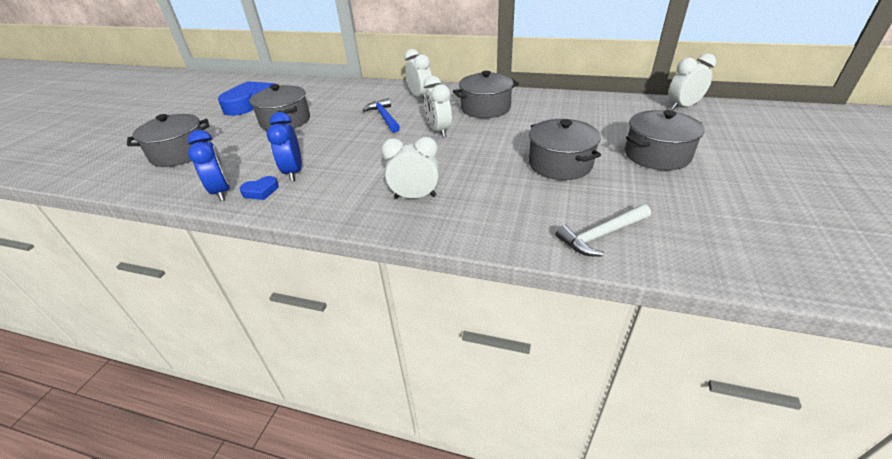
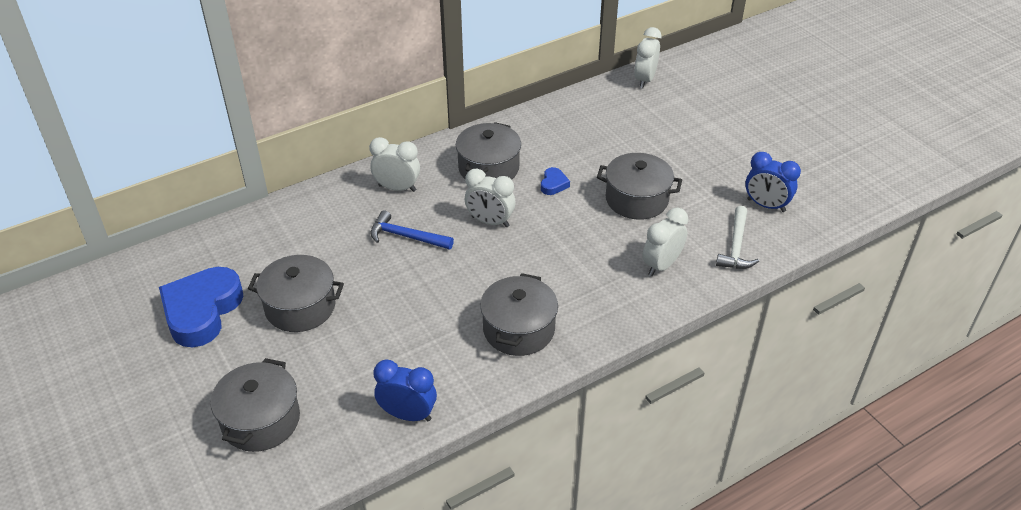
camera: 50 degrees left, 5 degrees up
(261, 191) = (444, 387): blue heart -> blue heart (553, 184)
(294, 172) = (437, 351): blue clock -> blue clock (766, 205)
(415, 197) = (580, 300): white clock -> white clock (661, 265)
(657, 155) = (687, 150): grey pot -> grey pot (518, 329)

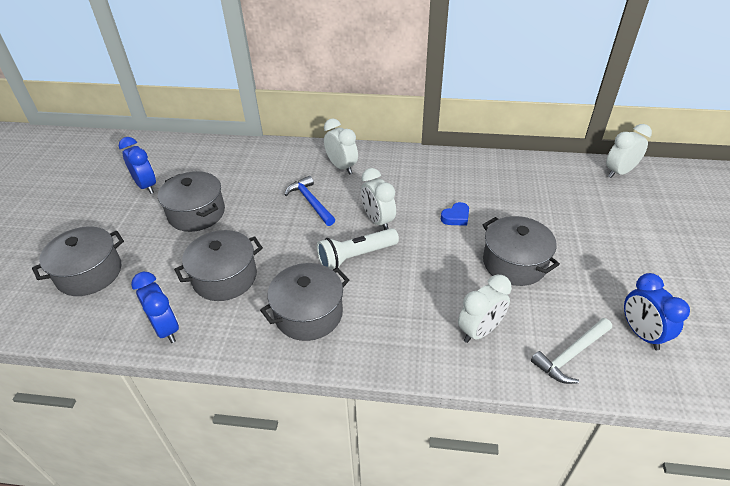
camera: 40 degrees right, 0 degrees up
(202, 311) = (146, 186): blue heart -> blue clock
(488, 168) = (419, 183): grey pot -> grey pot (225, 277)
(505, 262) = (356, 256): none -> white flashlight
(661, 265) = (480, 331): white clock -> white clock turned 150 degrees clockwise

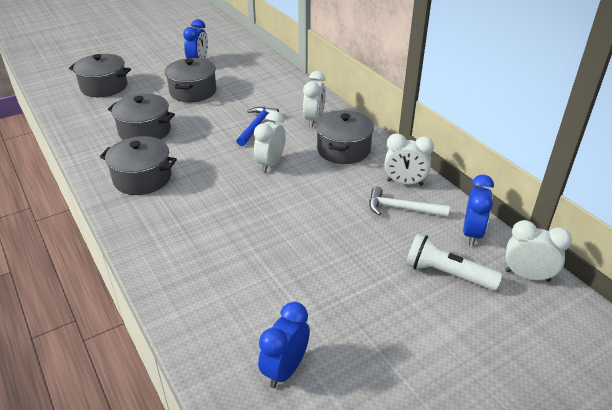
camera: 50 degrees right, 5 degrees down
(166, 329) = (83, 133): blue clock -> blue clock (472, 233)
(356, 256) = (219, 172): white flashlight -> white flashlight (447, 274)
(456, 217) = (321, 199): blue heart -> none
(480, 331) = (197, 265): white clock -> white clock (405, 183)
(514, 263) = (298, 254): grey pot -> grey pot (343, 149)
(571, 355) = (215, 329): white hammer -> white hammer (401, 208)

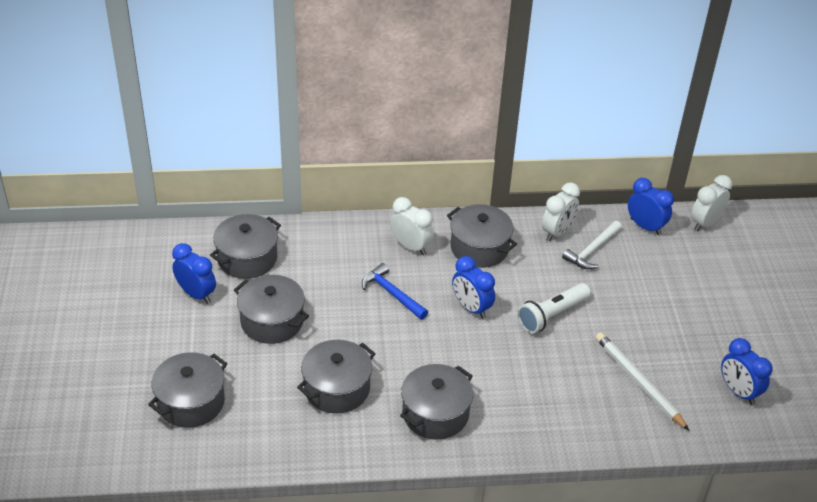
camera: 65 degrees left, 5 degrees up
(244, 68) = (247, 258): none -> grey pot
(249, 284) = (639, 382): none -> white pencil
(270, 164) = (471, 308): white clock -> blue clock
(447, 274) = (683, 263): white flashlight -> white flashlight (552, 315)

